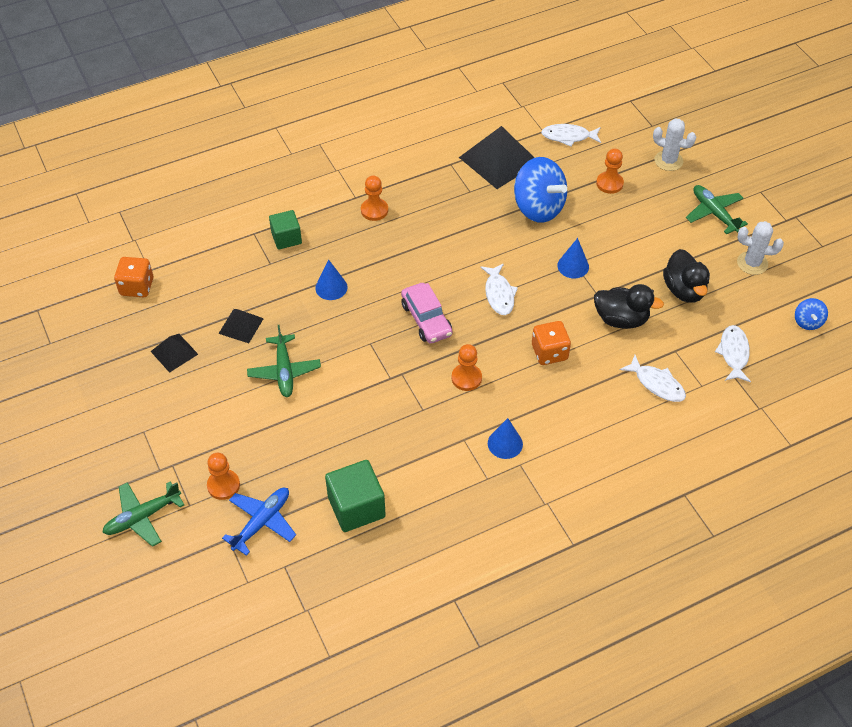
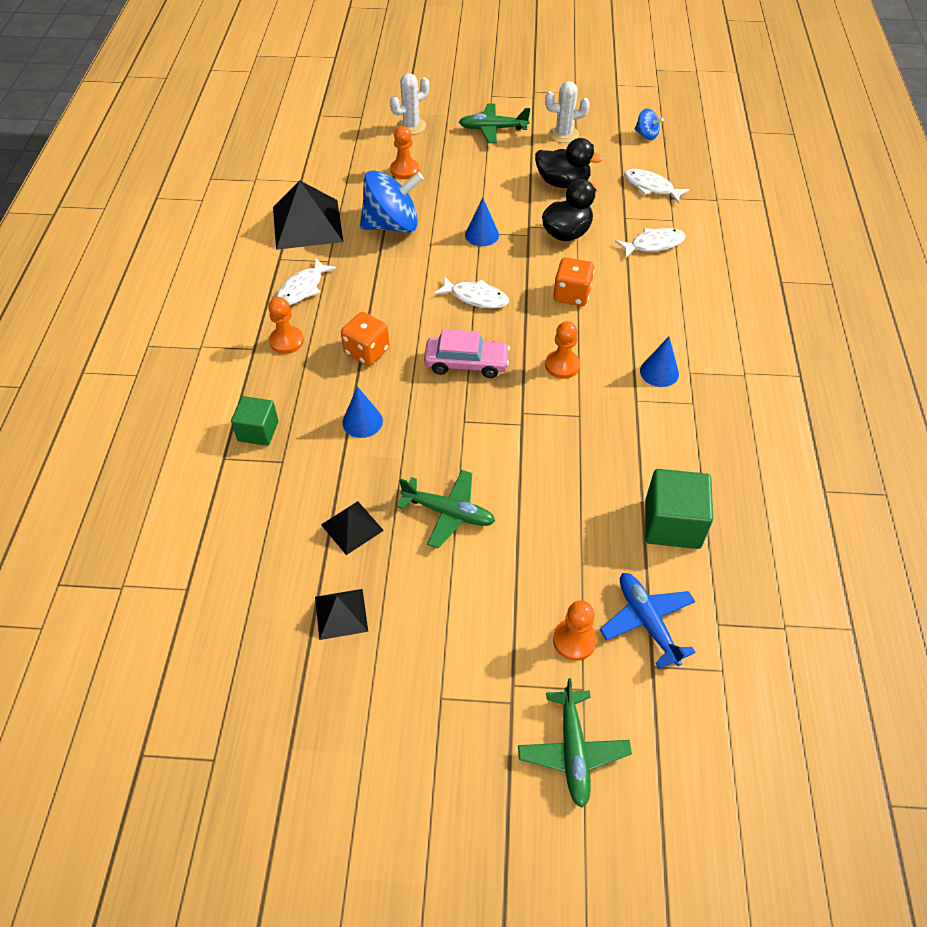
camera: 60 degrees left, 0 degrees up
(137, 287) = (203, 614): orange dice -> orange dice (367, 351)
(568, 136) = (324, 169): white fish -> white fish (302, 288)
(752, 263) = (564, 134): white cactus -> white cactus turned 45 degrees clockwise

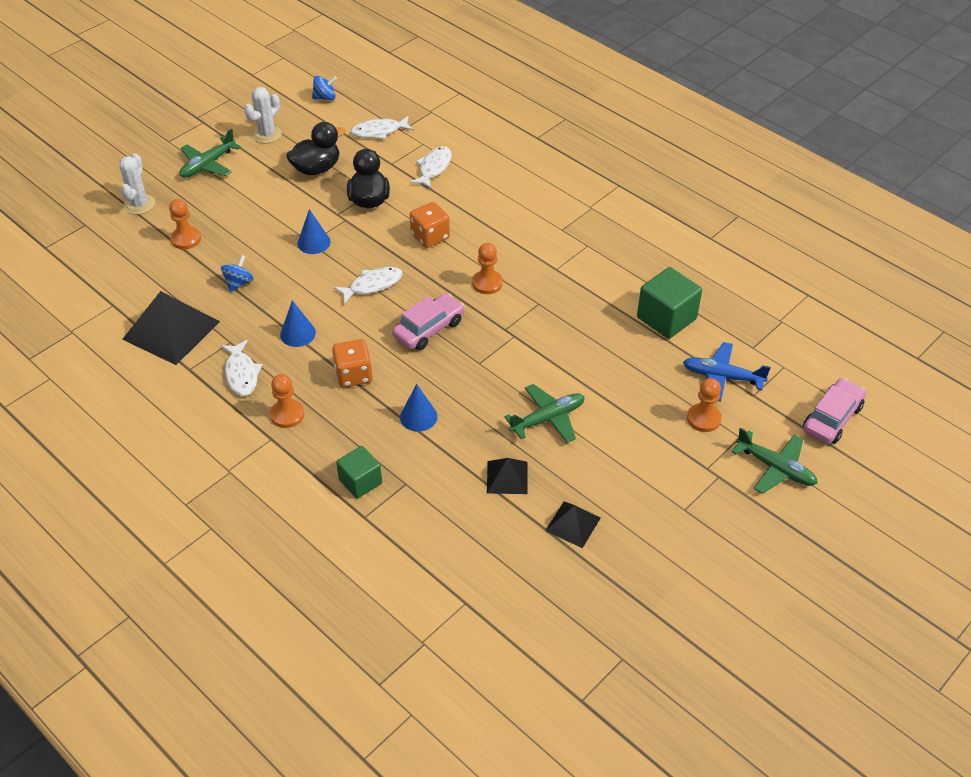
camera: 50 degrees left, 5 degrees down
(392, 225) = (239, 283): blue spinning top -> blue spinning top, size x0.47
(659, 372) = (546, 242): blue cone -> blue cone (298, 333)
(699, 766) = (832, 418): none -> pink car

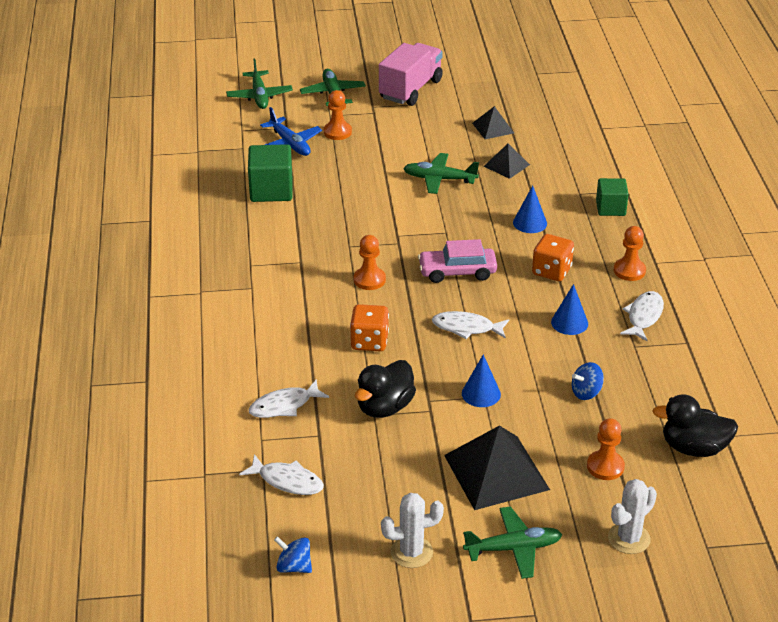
camera: 140 degrees left, 10 degrees down
(171, 330) = (681, 382): black pyramid -> black pyramid (496, 472)
(316, 169) = (400, 473): black duck -> black duck (694, 448)
(715, 529) = (410, 89): none -> pink truck
(832, 418) = (259, 96): pink car -> green plane

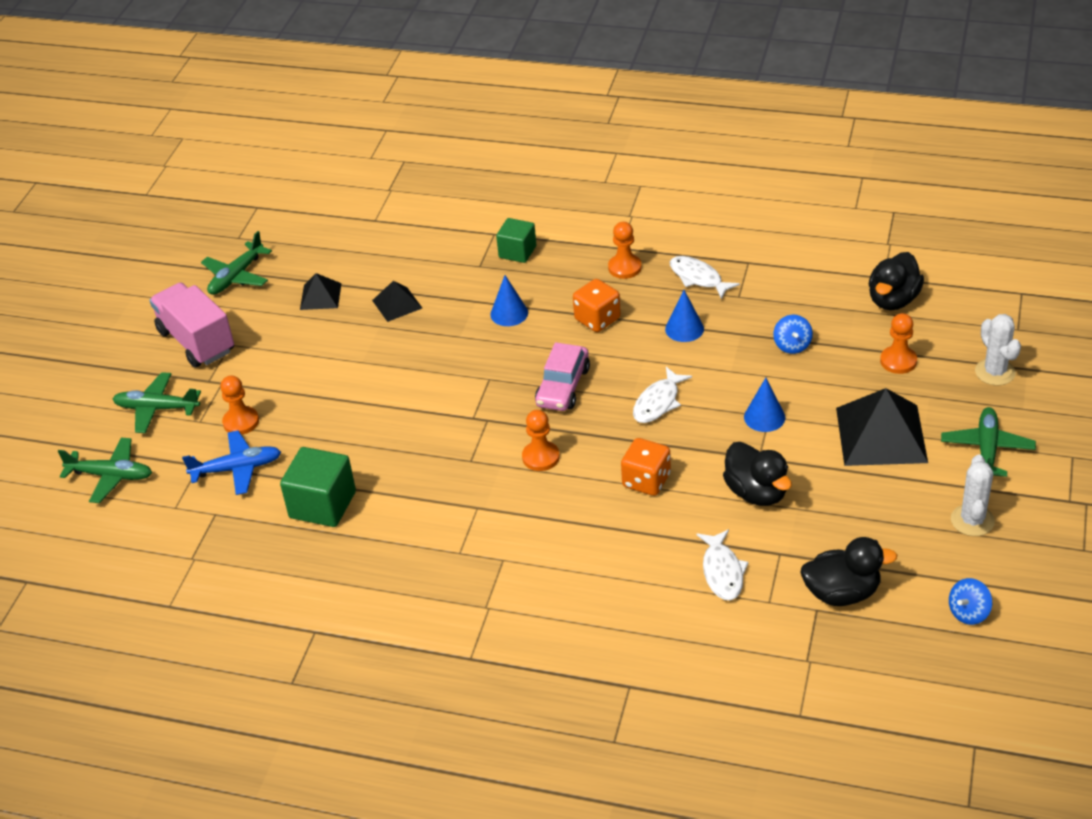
camera: 65 degrees left, 5 degrees up
(287, 481) = (842, 593): white fish -> black duck
(439, 179) = (390, 361): green plane -> green plane (236, 277)

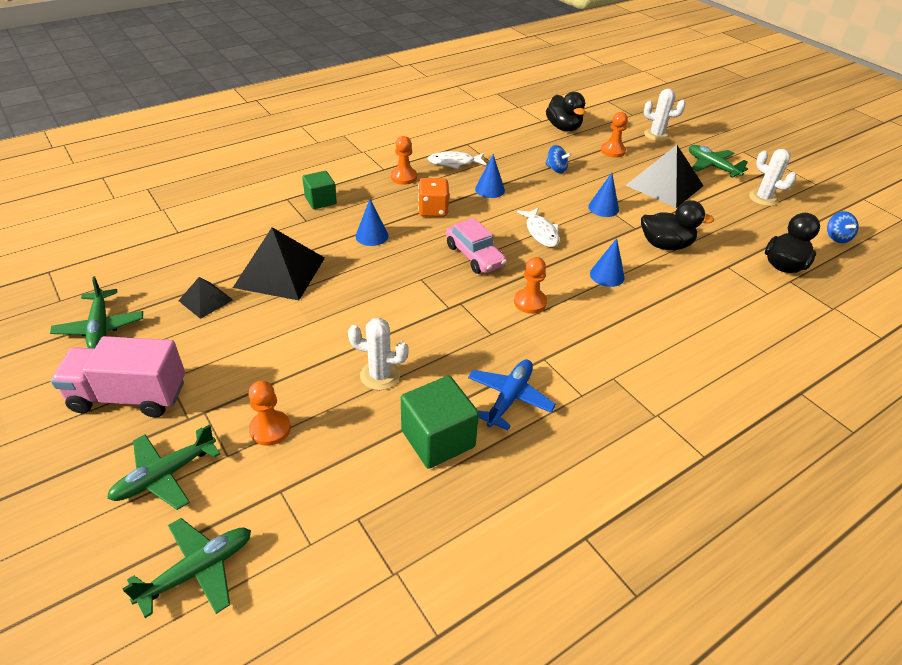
camera: 55 degrees left, 0 degrees up
(237, 468) = (322, 466): blue plane -> blue plane (509, 398)
(350, 435) = (380, 375): none -> white cactus
(397, 304) = (279, 272): black pyramid -> black pyramid, size x1.89
(646, 481) = (607, 275): orange dice -> blue cone
(722, 571) = (723, 294): white fish -> none

